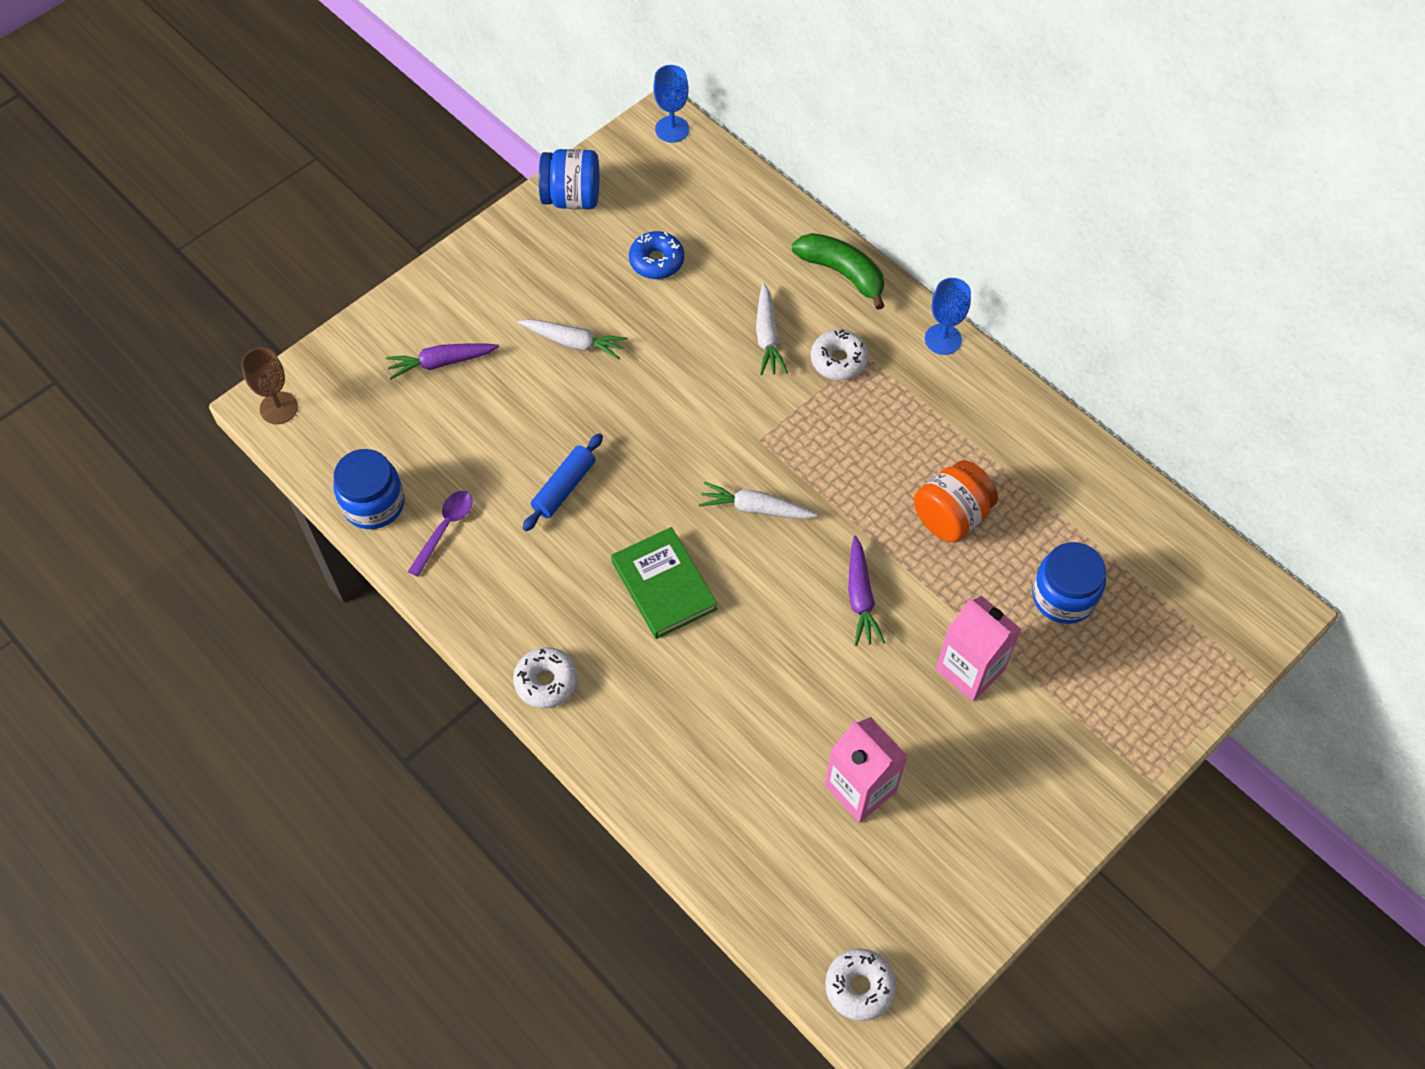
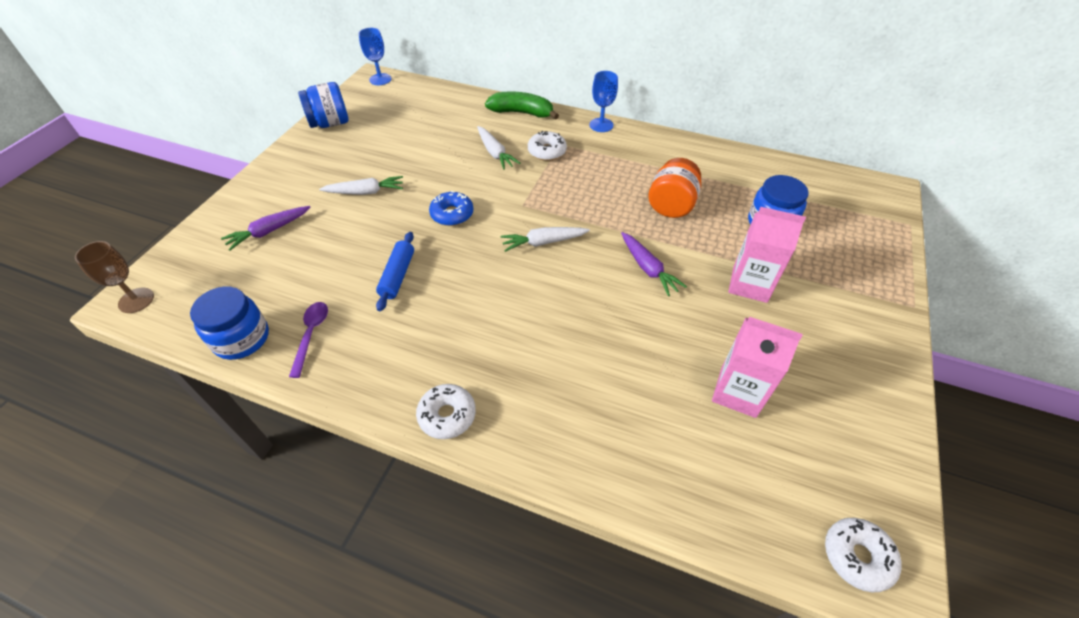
camera: 25 degrees left, 10 degrees down
(656, 261) = (402, 137): blue donut -> blue donut (452, 214)
(663, 585) = (506, 311): green book -> none

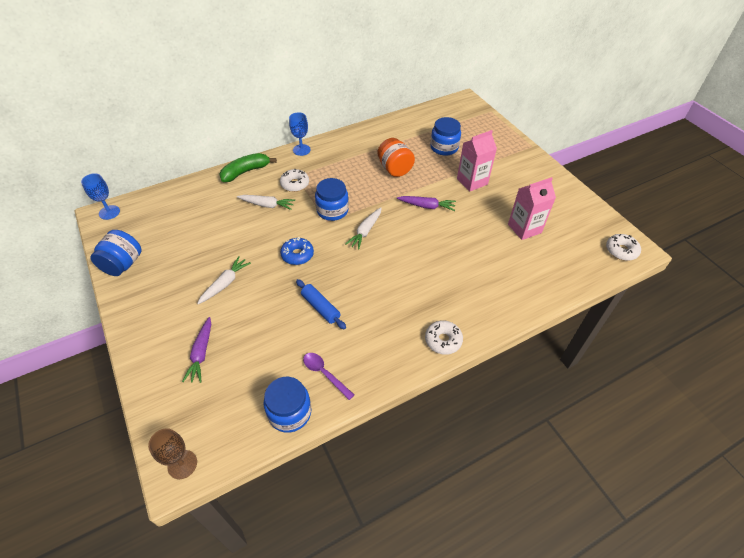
camera: 50 degrees left, 0 degrees up
(543, 199) = (332, 210): none -> blue jar

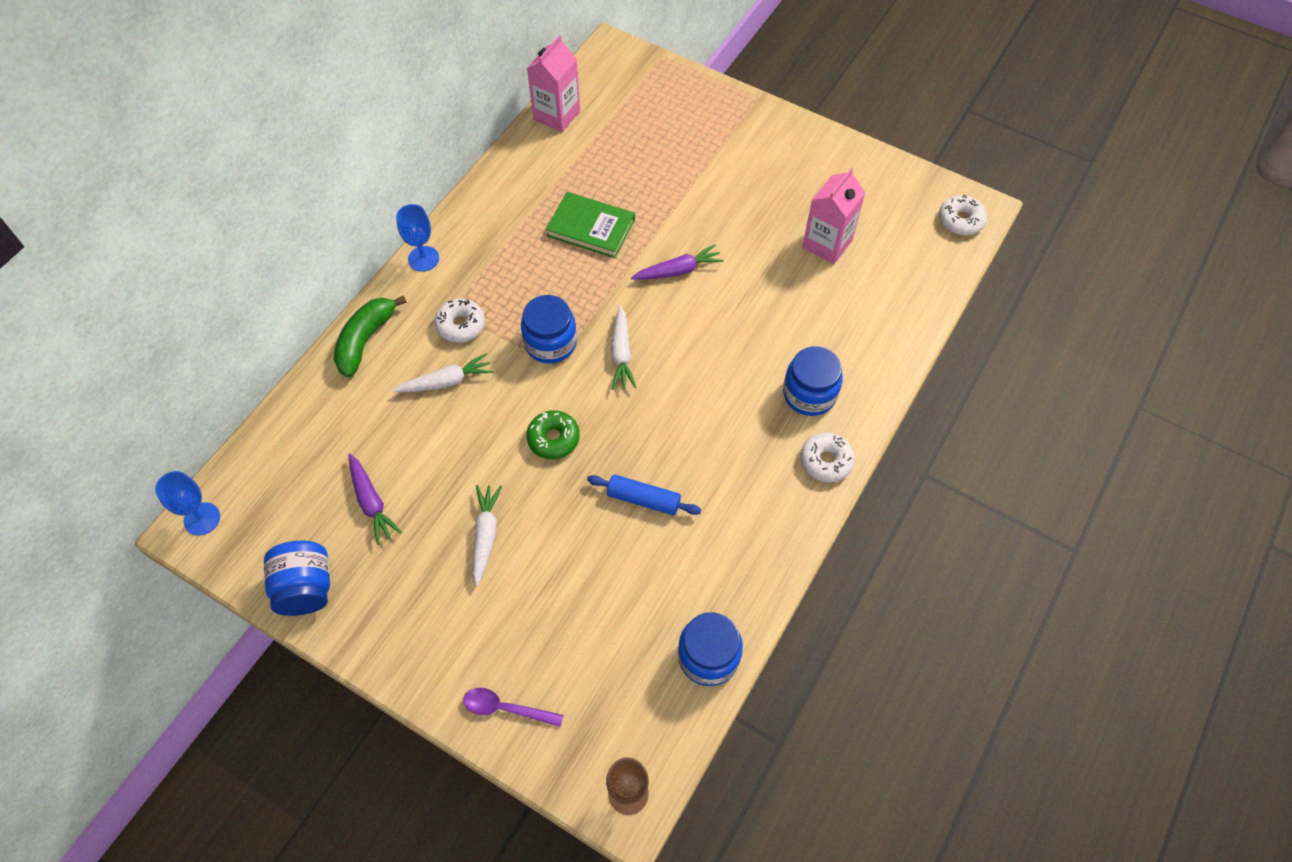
camera: 30 degrees left, 10 degrees up
(201, 353) = (535, 649): purple carrot -> purple carrot (371, 502)
(297, 255) = (553, 439): blue donut -> green donut
(324, 374) = (714, 585): purple spoon -> purple spoon (506, 708)
(395, 169) = (591, 228): orange jar -> green book
(444, 147) = (637, 156): blue jar -> blue jar (809, 394)
(472, 181) = (713, 198): pink carton -> pink carton (557, 115)

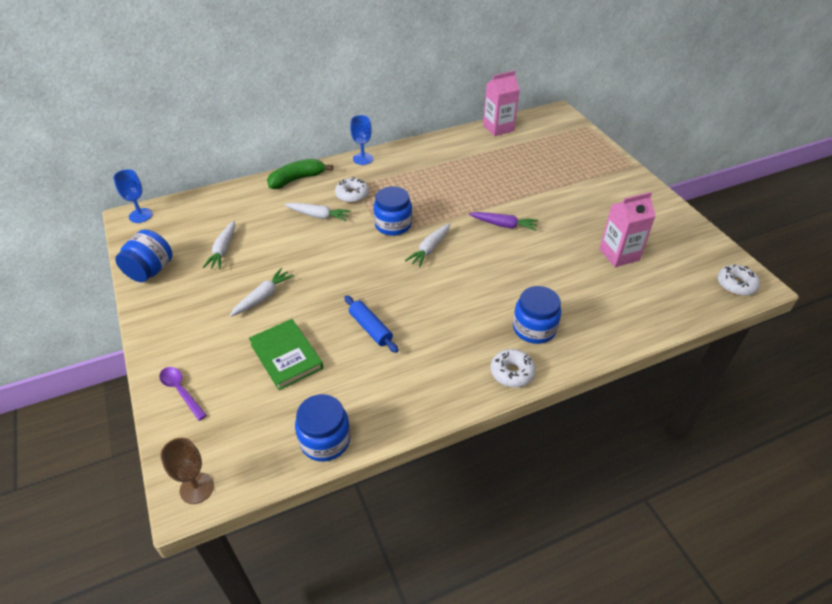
camera: 35 degrees right, 15 degrees down
(371, 502) = (223, 250): purple carrot -> white carrot
(553, 439) = (348, 270): green donut -> none
(591, 228) = (469, 183): green book -> green book (286, 356)

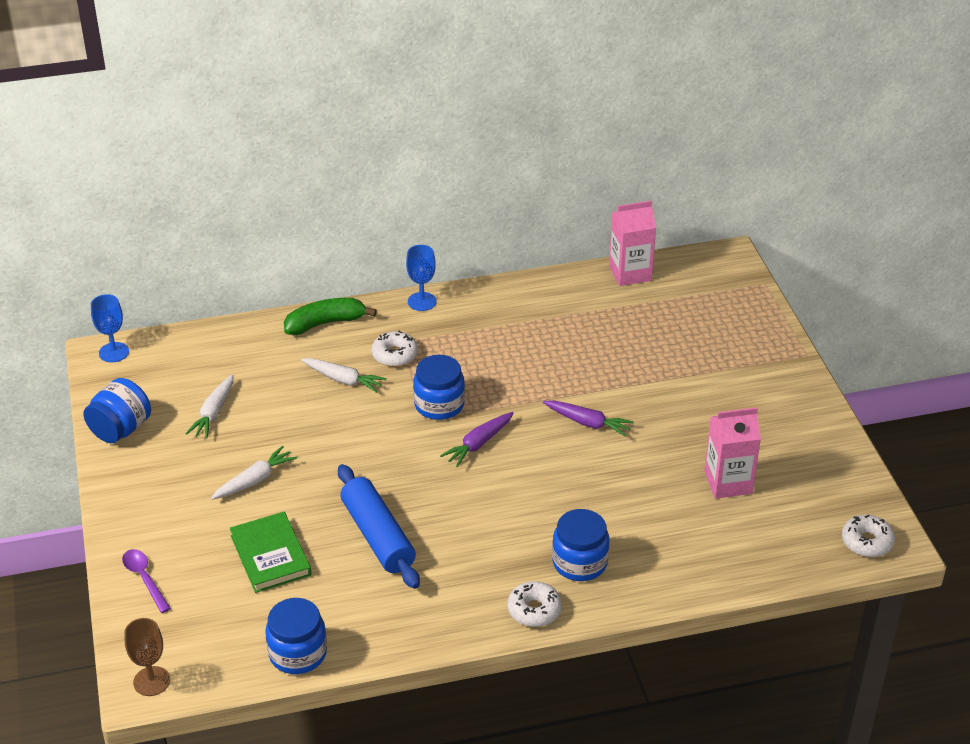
camera: 10 degrees right, 5 degrees down
(370, 328) = (377, 536): blue rolling pin -> blue rolling pin, size x1.62
(429, 249) = (478, 444): white carrot -> purple carrot

